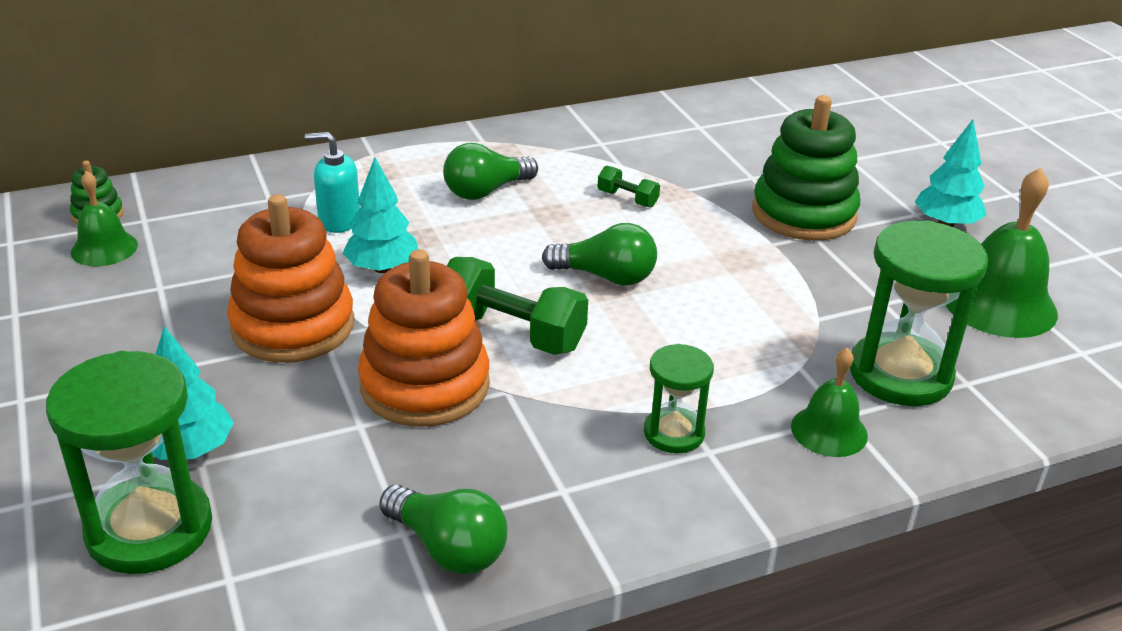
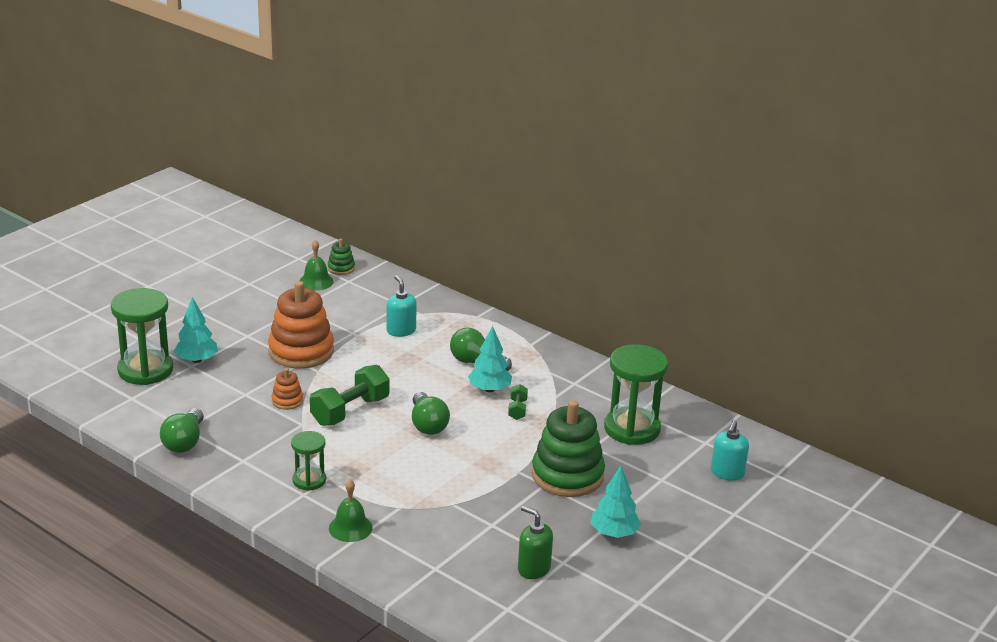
camera: 60 degrees right, 5 degrees down
(382, 268) = (370, 357): turquoise tree -> turquoise tree (489, 389)
(425, 385) = (287, 401): orange stacking toy -> orange stacking toy, size x0.46
(511, 332) = (350, 411): green dumbbell -> green dumbbell turned 45 degrees clockwise
(861, 120) = (727, 473): none -> turquoise soap dispenser
(900, 374) = (422, 542): green hourglass -> green hourglass (632, 429)
(999, 304) = (533, 569): green bell -> green soap dispenser

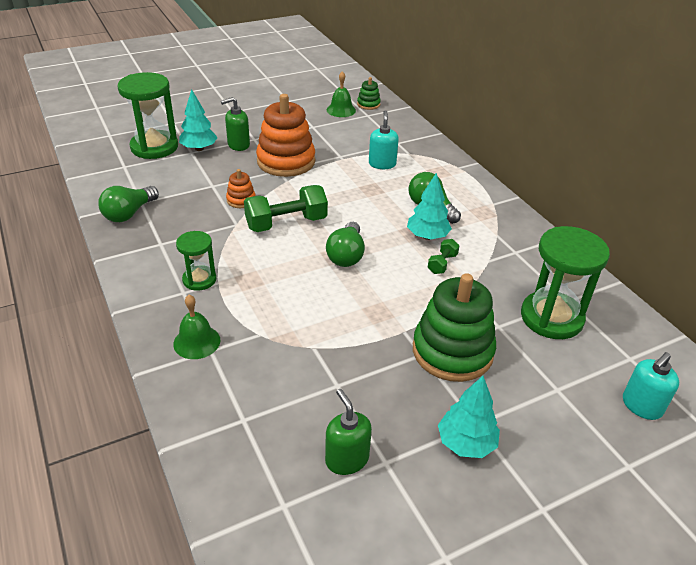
camera: 25 degrees right, 10 degrees up
(236, 346) = (238, 145): none -> green soap dispenser

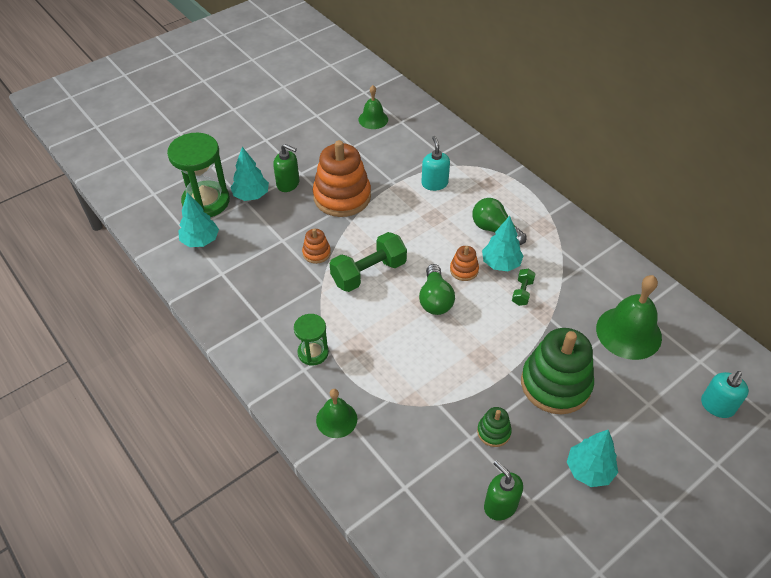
camera: 10 degrees left, 10 degrees up
(129, 214) = (216, 289): green light bulb -> none
(134, 175) = (200, 241): none -> turquoise tree
(238, 145) = (288, 184): green soap dispenser -> green soap dispenser turned 120 degrees counterclockwise
(368, 104) = (398, 107): green stacking toy -> green stacking toy (493, 432)
(386, 236) = (464, 270): none -> orange stacking toy
(551, 317) = (628, 332): green hourglass -> green bell

